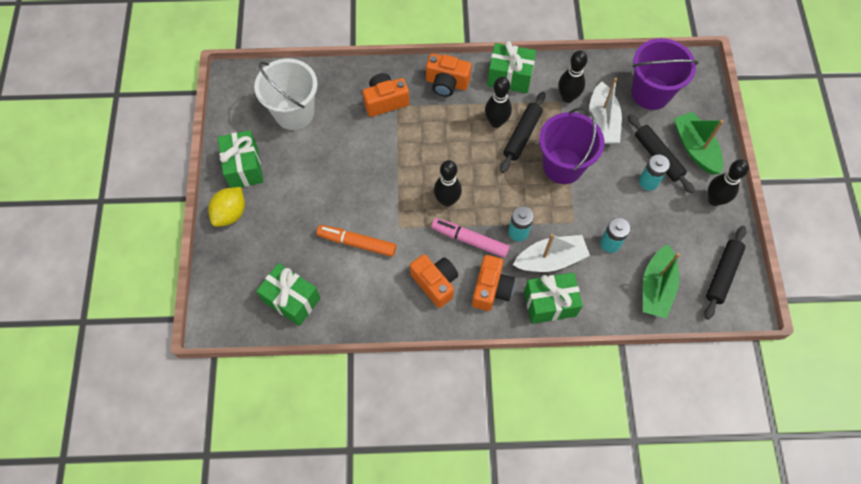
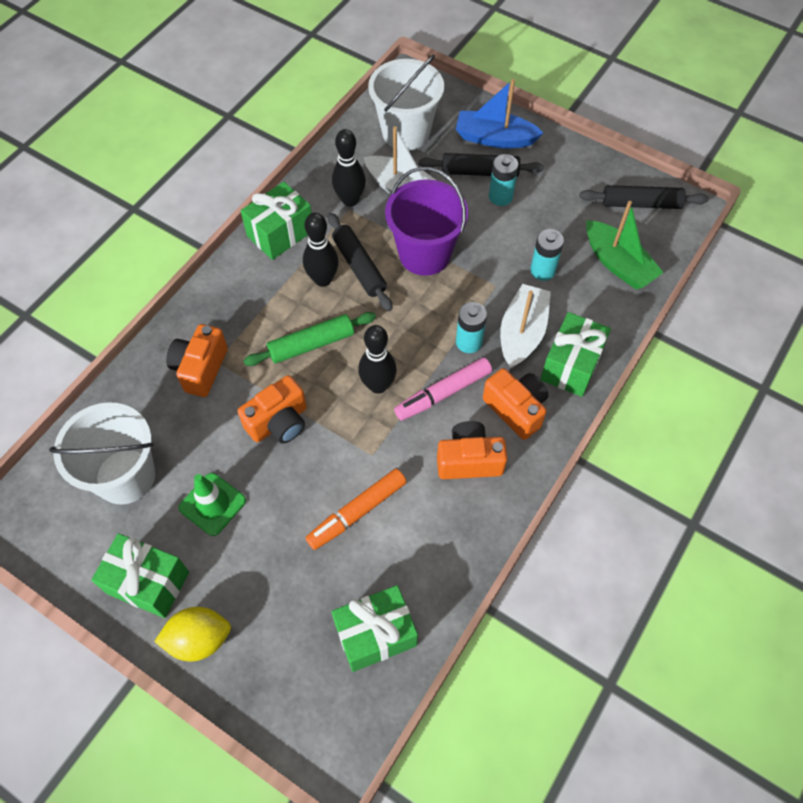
camera: 55 degrees left, 5 degrees down
(230, 213) = (199, 639): yellow lemon -> yellow lemon turned 75 degrees counterclockwise
(309, 166) = (212, 504): none -> green traffic cone
(446, 146) = (311, 344): none -> green rolling pin
(447, 83) = (234, 295): orange camera -> orange camera (279, 422)
(650, 93) = (406, 132): purple bucket -> white bucket
(695, 148) = (494, 138): green boat -> blue boat
(714, 200) = (560, 160): black bowling pin -> none
(722, 274) = (641, 204): black rolling pin -> black rolling pin turned 60 degrees counterclockwise

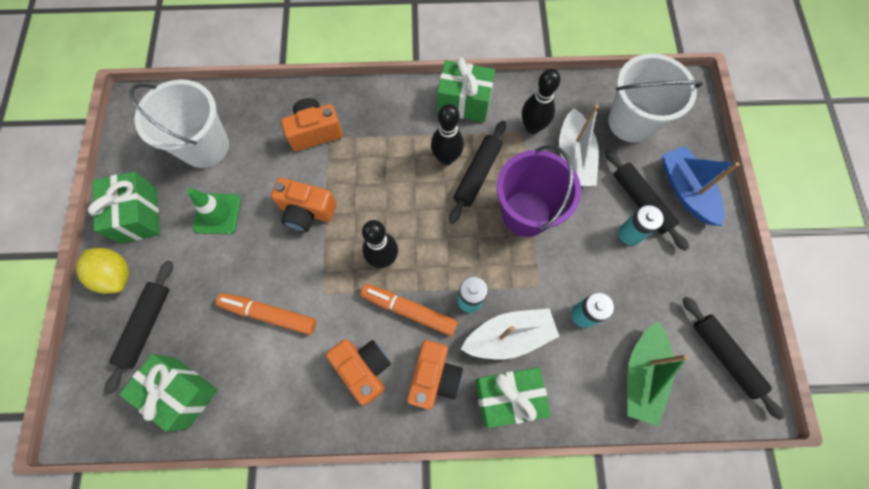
camera: 55 degrees right, 10 degrees up
(280, 635) = (146, 325): none -> black rolling pin
(311, 344) = (385, 189): green rolling pin -> none
(443, 393) = (409, 311): pink marker -> orange marker

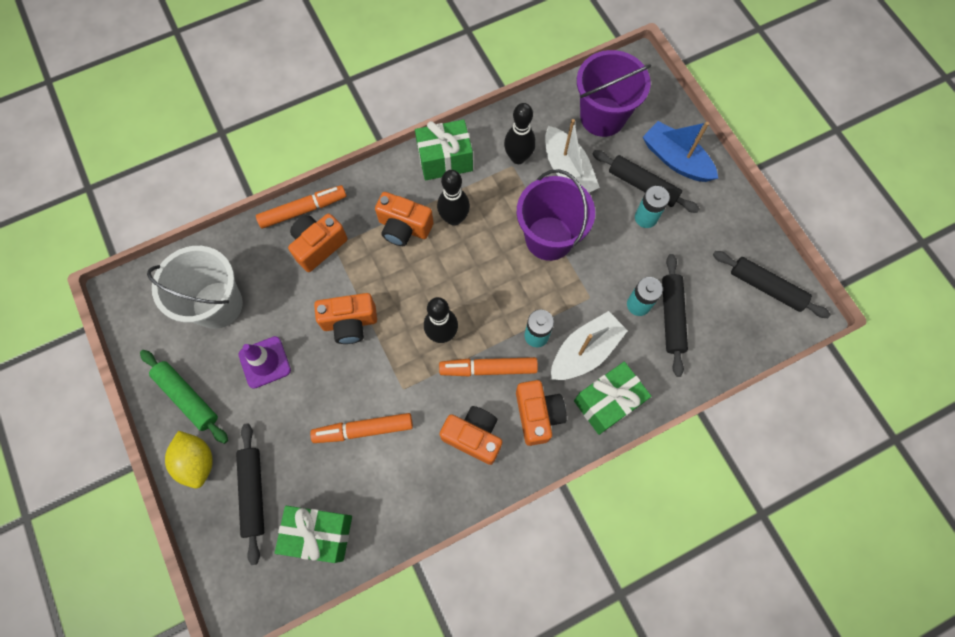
camera: 25 degrees left, 0 degrees up
(116, 275) = (197, 461): yellow lemon -> yellow lemon turned 45 degrees clockwise
(138, 215) = (187, 397): green gift -> green rolling pin
(217, 214) = (265, 362): green traffic cone -> purple traffic cone
(318, 95) = (303, 210): none -> orange marker
(397, 147) = (404, 227): none -> orange camera
(477, 174) = (489, 222): black rolling pin -> black rolling pin (671, 316)
(631, 122) = (602, 117): white bucket -> purple bucket
(641, 375) = (708, 333): green boat -> none

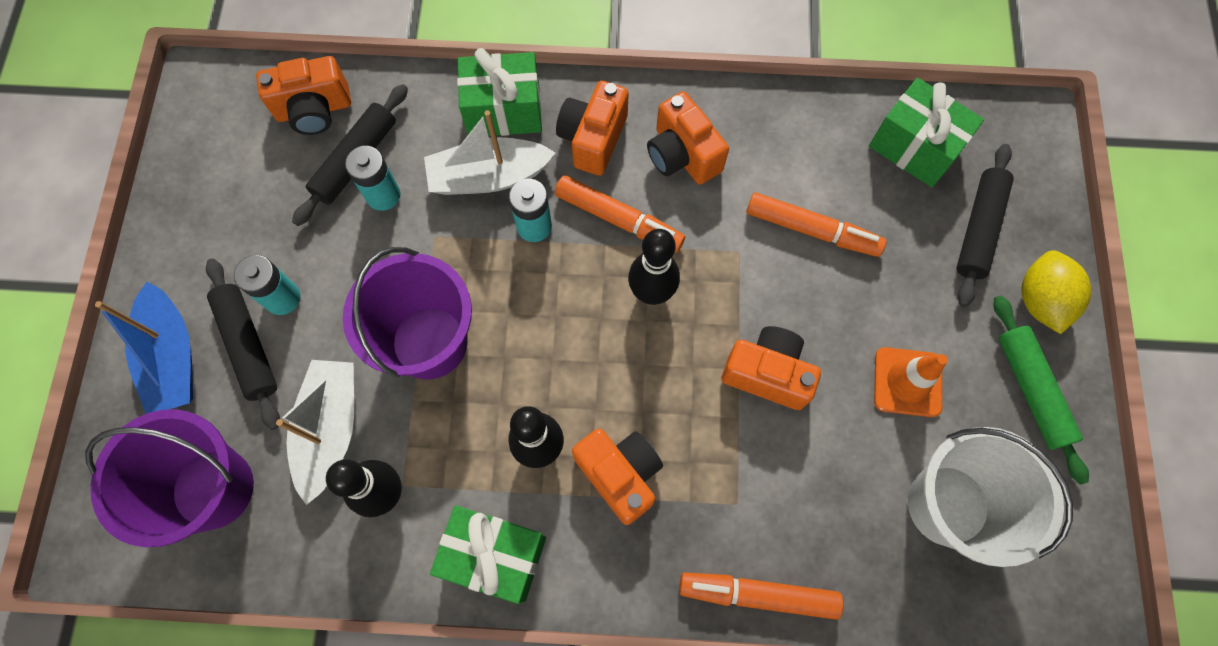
camera: 150 degrees left, 0 degrees up
(265, 362) = (907, 382): purple traffic cone -> orange traffic cone
(318, 246) = (761, 517): orange camera -> orange camera (314, 110)
(766, 287) = (217, 132): black rolling pin -> none

